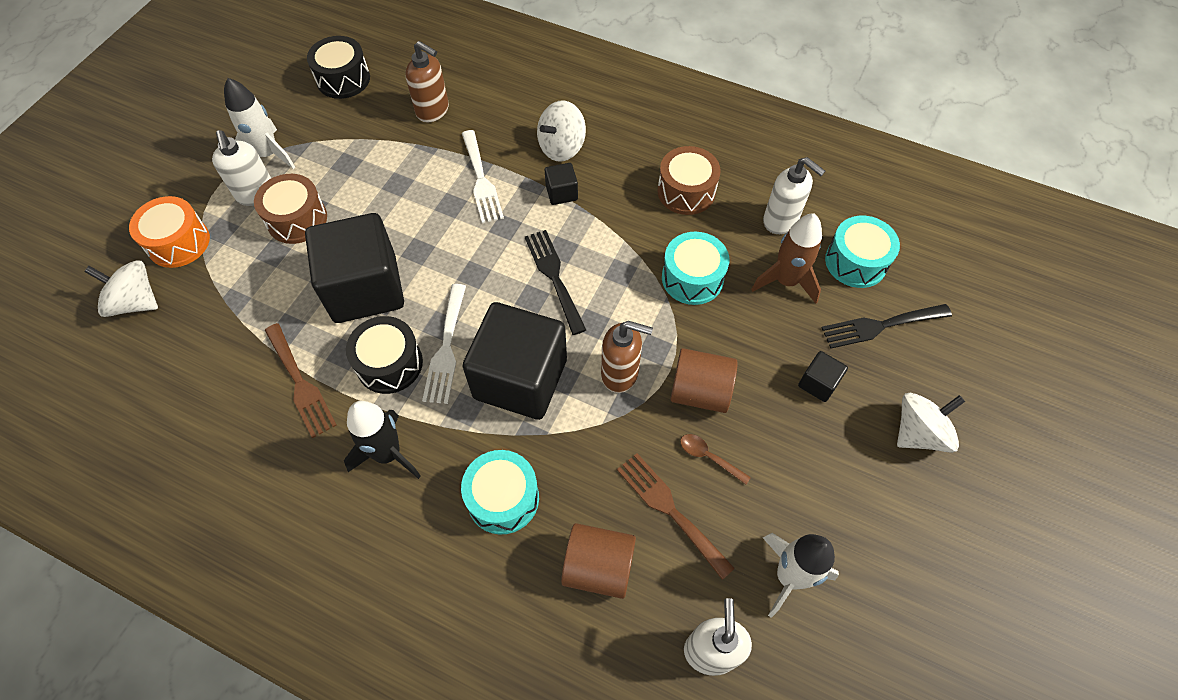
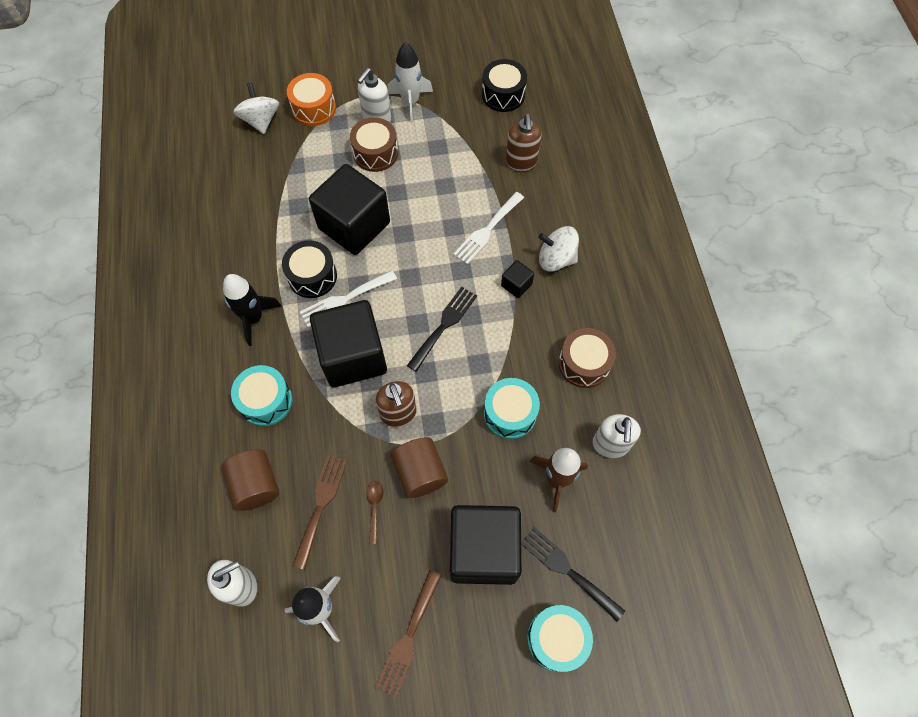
camera: 55 degrees right, 5 degrees up
(300, 383) = (267, 240): brown fork -> brown fork (408, 637)
(818, 383) = (483, 550): black cube -> black cube, size x2.39
(856, 262) = (614, 521): turquoise drum -> turquoise drum (557, 639)
(918, 433) = (492, 646): white spinning top -> none

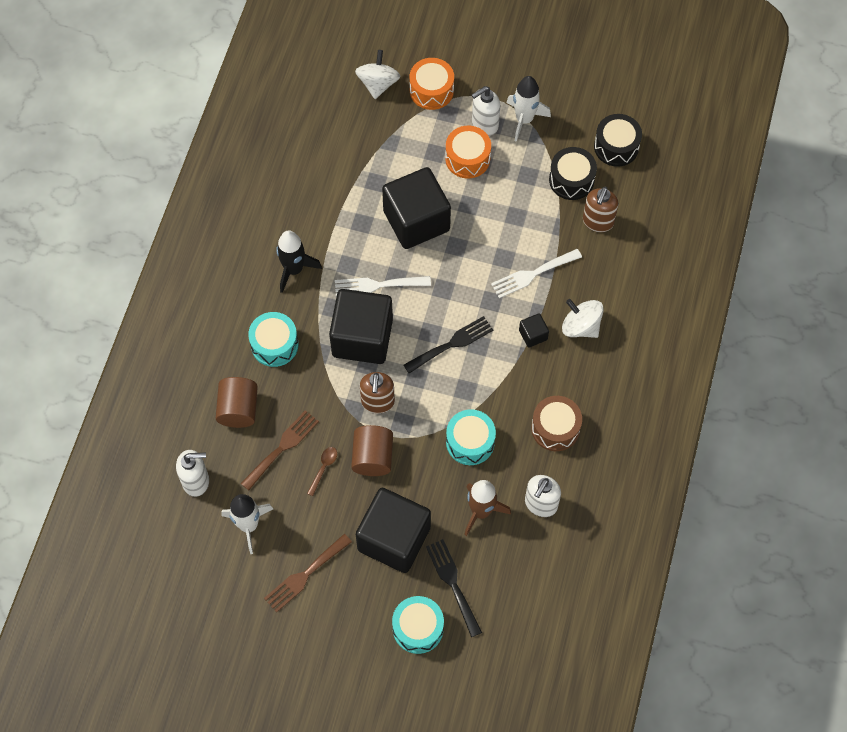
camera: 25 degrees right, 0 degrees up
(312, 276) = (359, 253): black drum -> black drum (571, 180)
(375, 153) = (467, 158): brown drum -> orange drum

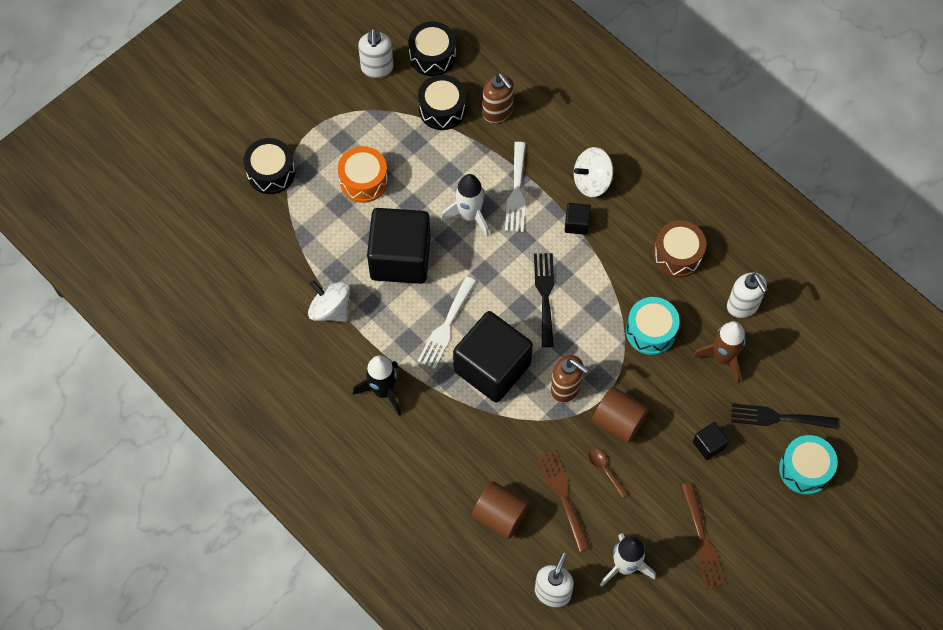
camera: 60 degrees left, 0 degrees up
(274, 345) = (452, 449): turquoise drum -> none
(378, 84) = (231, 214): white spinning top -> white spinning top (330, 309)
(394, 539) = (708, 445): black cube -> black cube, size x0.42
(431, 90) = (271, 172): orange drum -> black drum
(484, 124) = (337, 148): white soap dispenser -> white soap dispenser (377, 68)
(524, 119) = (355, 113): white rocket -> white rocket (469, 215)

